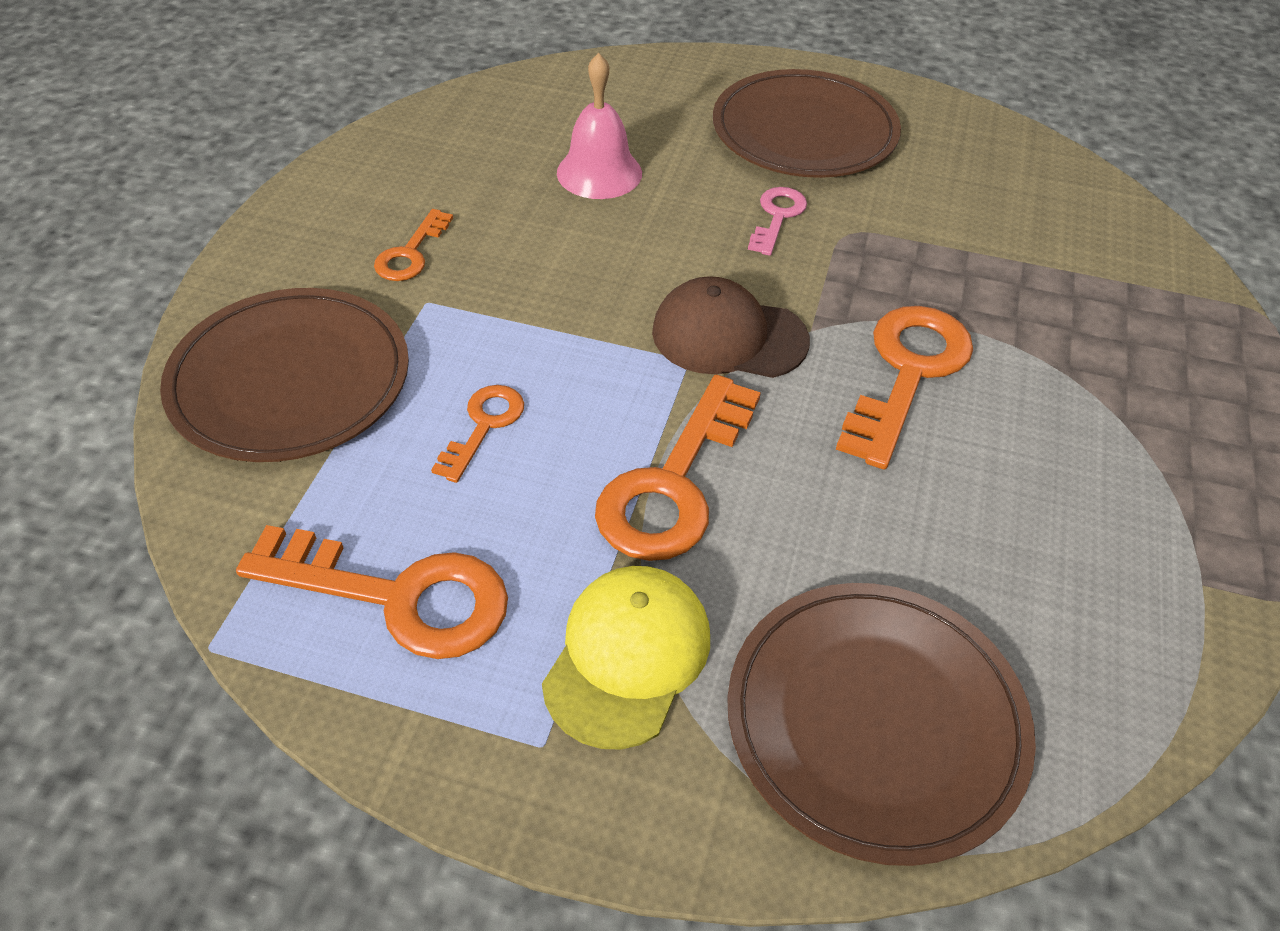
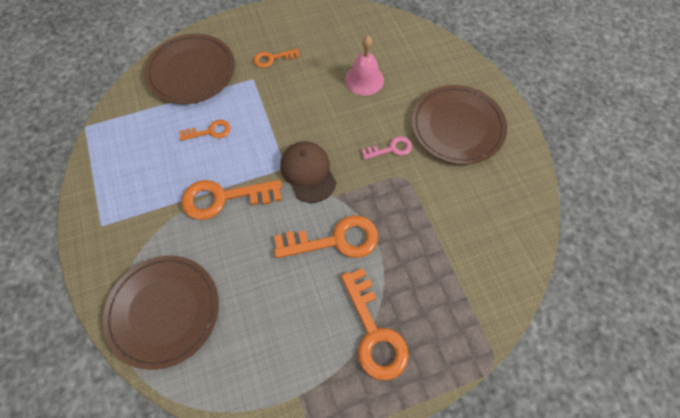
camera: 55 degrees right, 15 degrees up
(397, 596) = (129, 156): orange key -> orange key (374, 332)
(627, 657) = (145, 228): yellow cap -> none

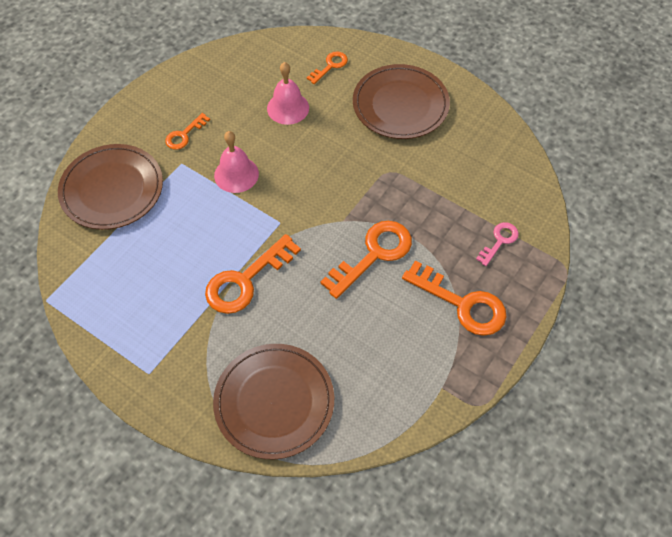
camera: 35 degrees left, 5 degrees down
(210, 131) = (181, 232): orange key -> orange key (330, 66)
(284, 110) = (236, 174): none -> pink bell
(308, 172) = (304, 214): brown cap -> none
(391, 149) = (360, 154): pink key -> pink key (499, 241)

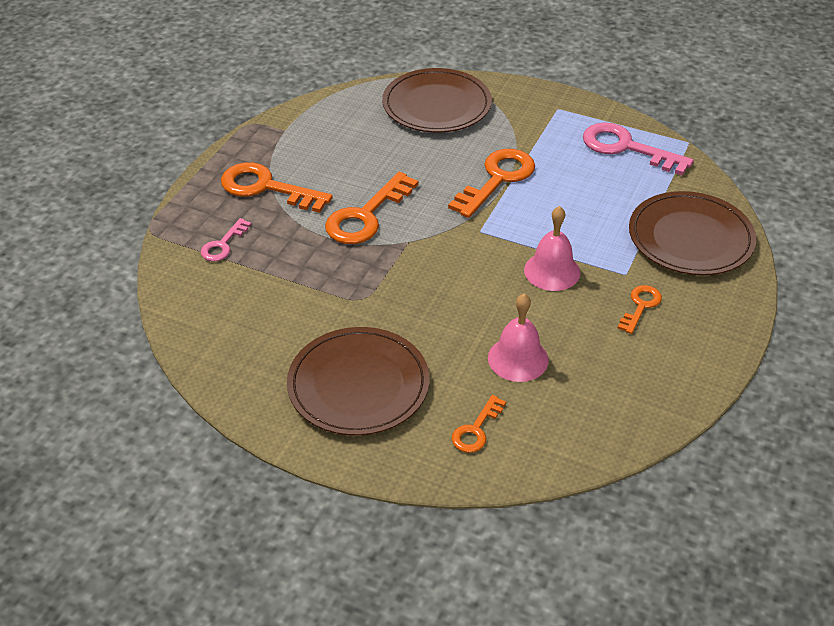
camera: 170 degrees right, 15 degrees down
(108, 302) = (626, 148): none -> pink key

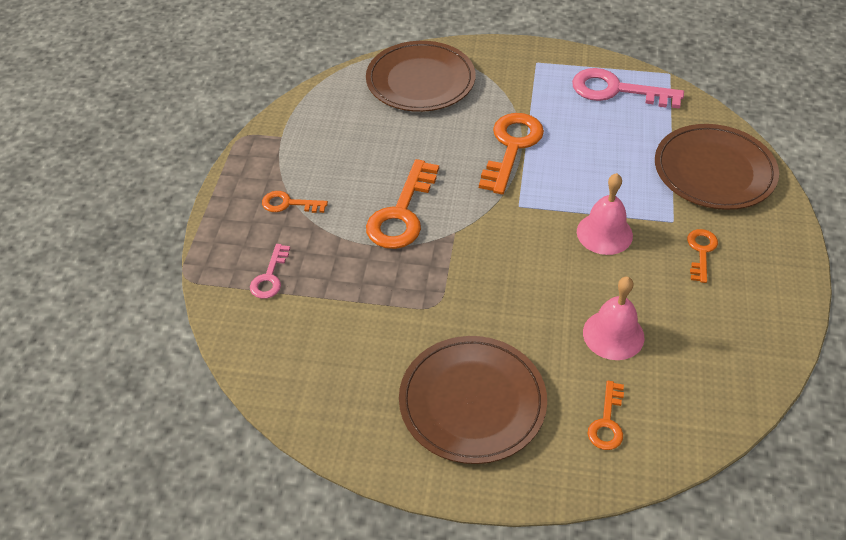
camera: 15 degrees left, 5 degrees up
(266, 188) = (288, 204): orange key -> orange key, size x0.54

